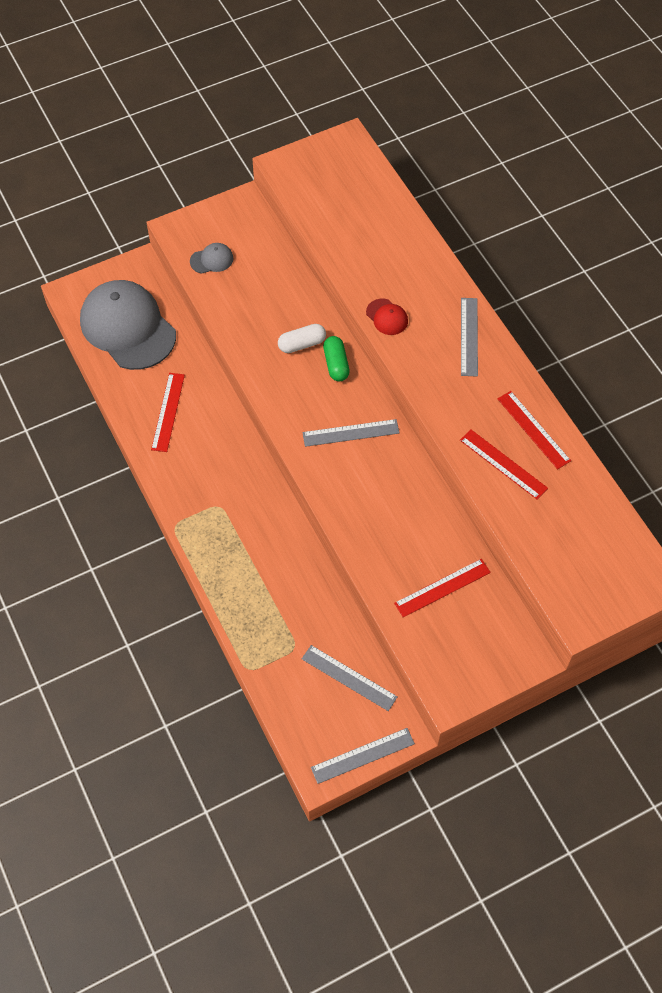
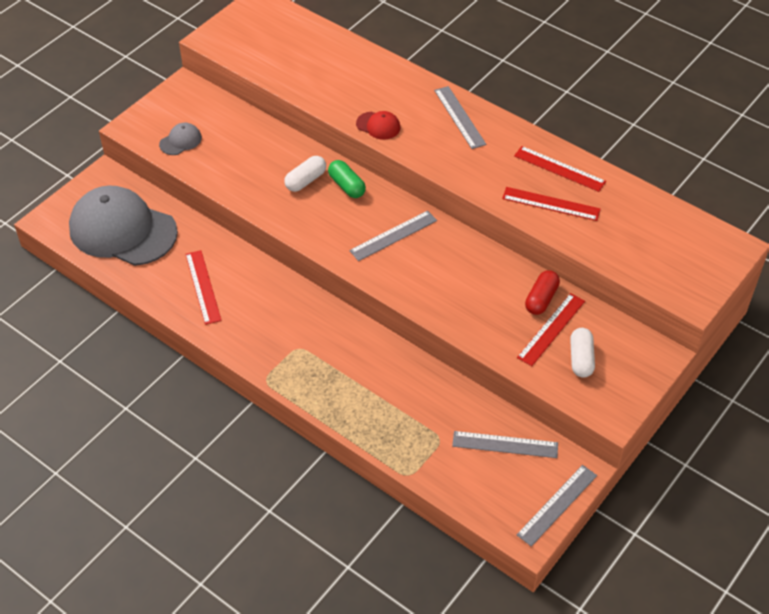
camera: 25 degrees left, 10 degrees down
(450, 553) = (541, 299): none -> red capsule
(452, 629) = (581, 359): none -> white capsule

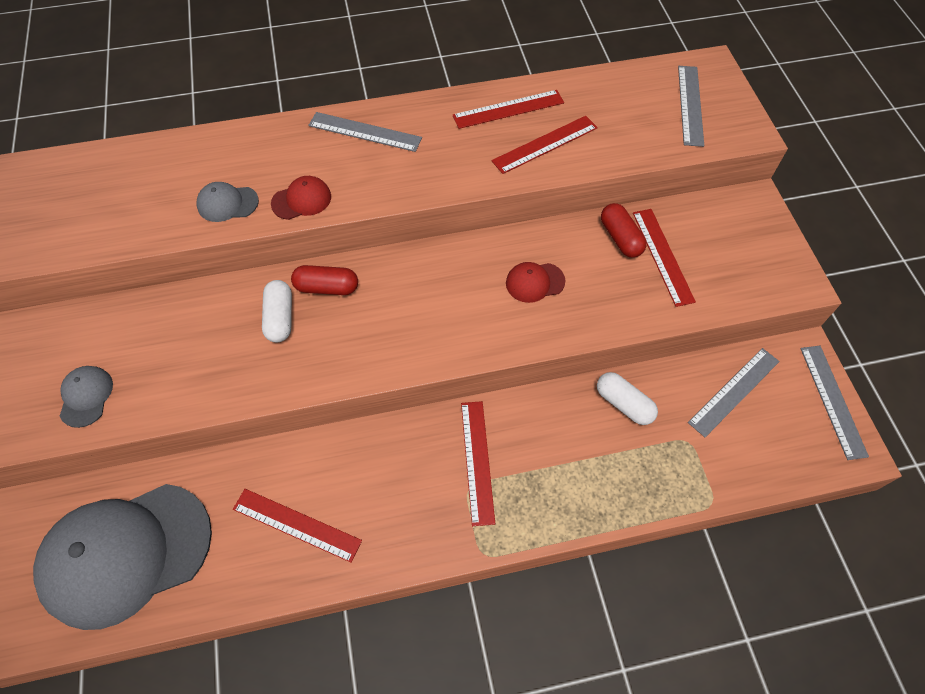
camera: 50 degrees left, 10 degrees up
(319, 341) = (477, 461): none -> red ruler
(341, 98) = (227, 203): none -> grey cap
(347, 186) = (327, 287): green capsule -> red capsule
(393, 235) = (432, 295): grey ruler -> grey ruler (690, 105)
(457, 277) = (535, 282): none -> red cap
(581, 359) = (715, 259): white capsule -> white capsule (624, 404)

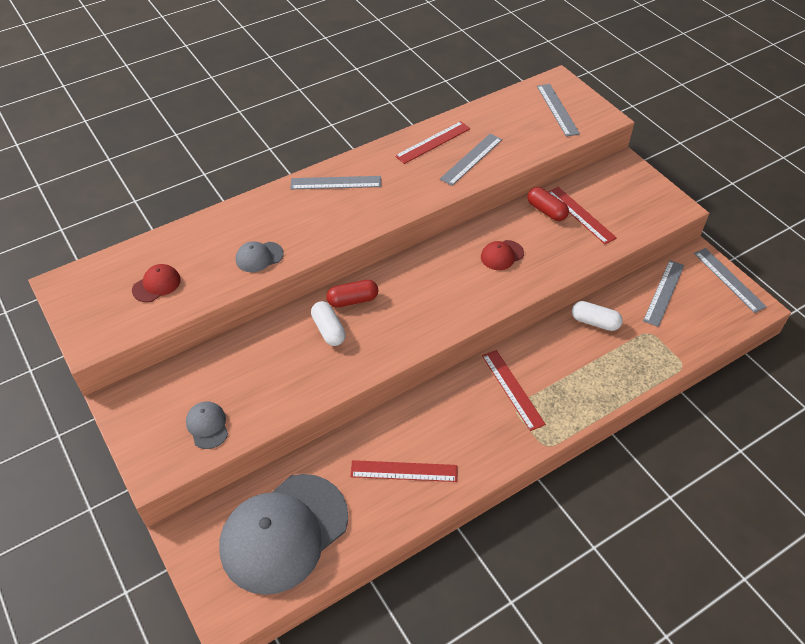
camera: 20 degrees left, 10 degrees down
(301, 200) = (314, 240): red cap -> red cap (156, 285)
(545, 144) = (471, 159): red ruler -> grey ruler

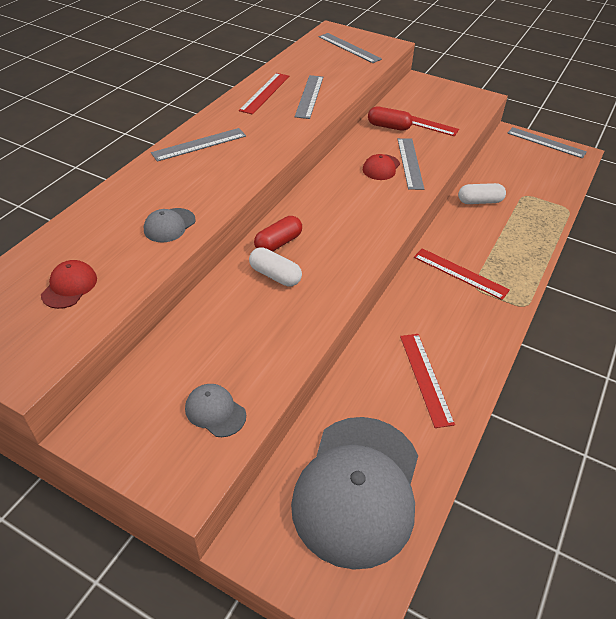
camera: 30 degrees left, 5 degrees down
(404, 471) = (426, 378): red ruler -> red ruler turned 75 degrees counterclockwise
(663, 292) = (510, 165): grey ruler -> grey ruler (410, 163)

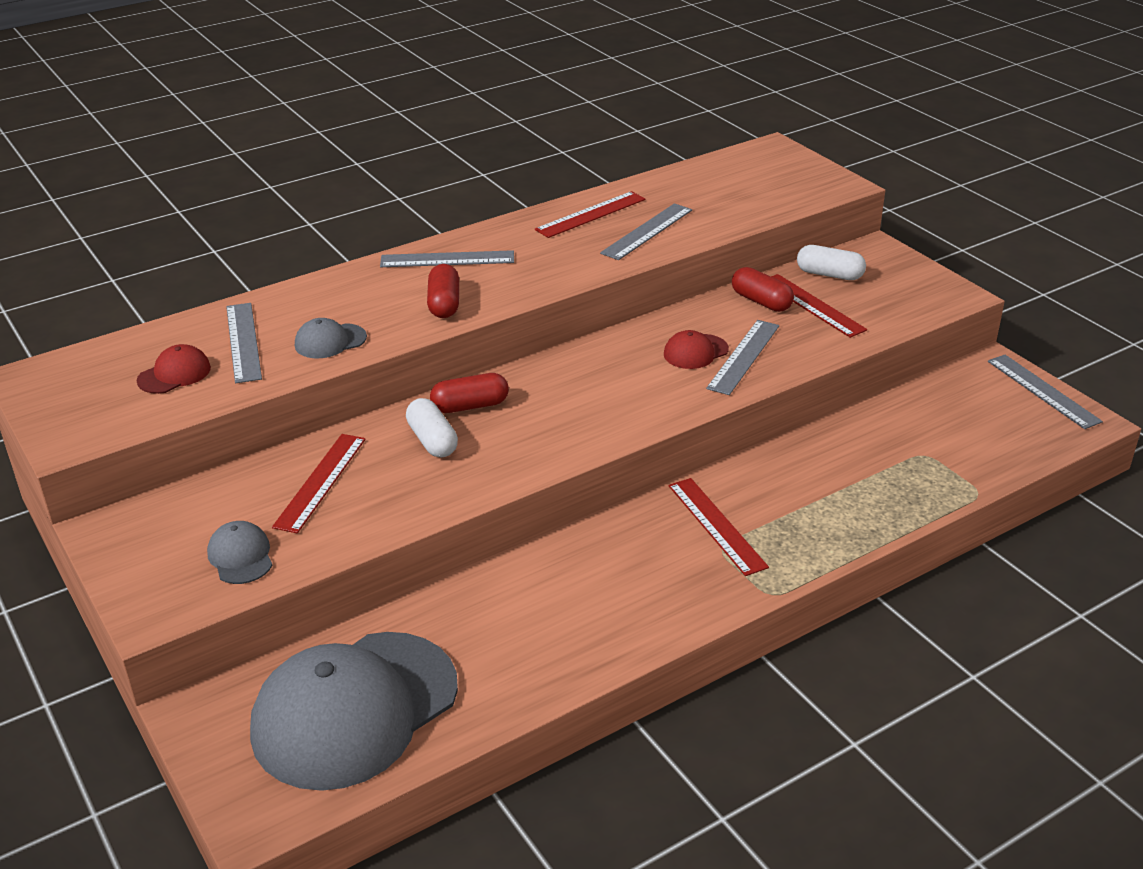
camera: 30 degrees right, 10 degrees down
(225, 176) = (444, 304): none -> red capsule
(349, 48) = (772, 177): grey ruler -> grey ruler (243, 342)
(426, 378) = (547, 629): red ruler -> red ruler (321, 482)
(479, 201) = (841, 443): white capsule -> white capsule (829, 274)

